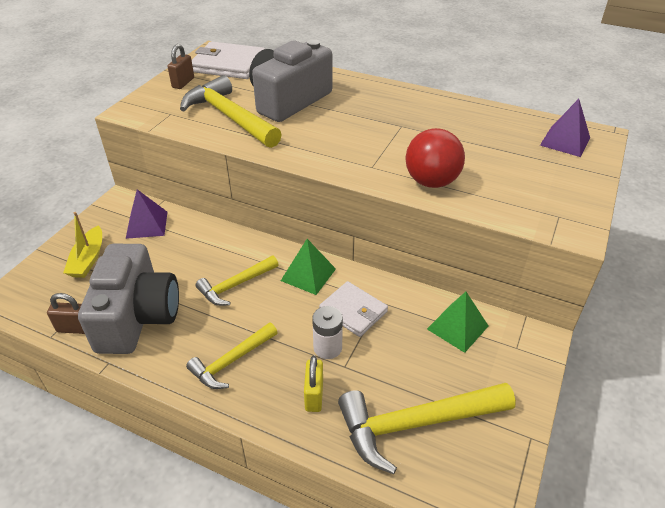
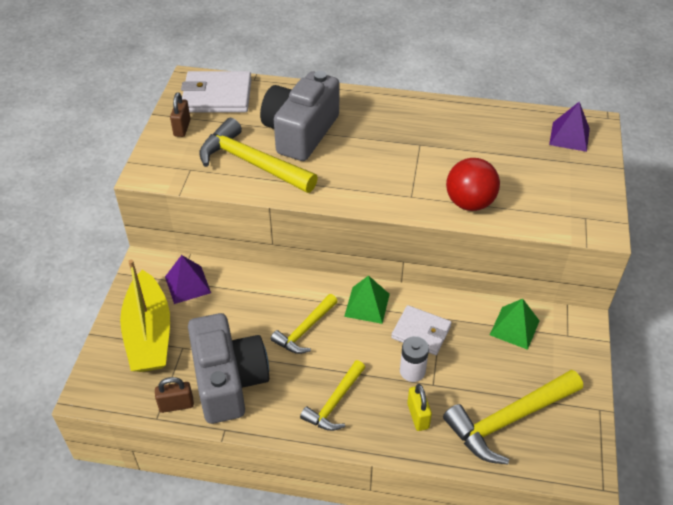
camera: 15 degrees left, 5 degrees up
(88, 259) = (149, 334): yellow boat -> yellow boat, size x1.76

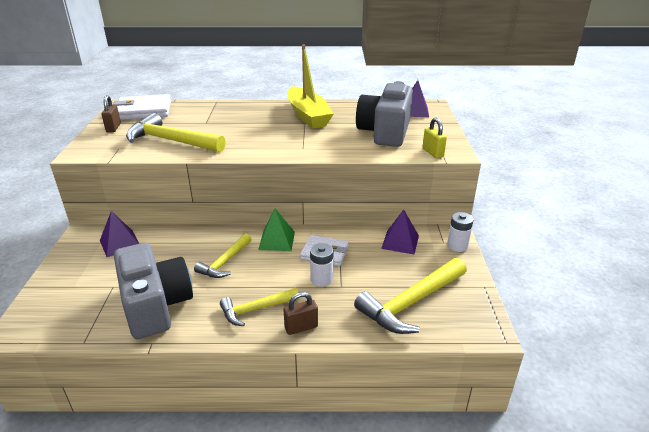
camera: 10 degrees left, 15 degrees down
(149, 334) = (81, 280): yellow boat -> yellow boat (308, 115)
(176, 405) = (104, 329): brown padlock -> brown padlock (301, 327)
(300, 132) = (211, 123): grey camera -> grey camera (385, 132)
(335, 403) = (255, 309): yellow hammer -> yellow hammer turned 45 degrees clockwise
(418, 416) = (331, 310): yellow padlock -> yellow padlock (432, 153)
(469, 203) = (349, 147): red ball -> none
(514, 328) = (400, 242): green pyramid -> purple pyramid
(583, 343) = (457, 246): none -> white battery

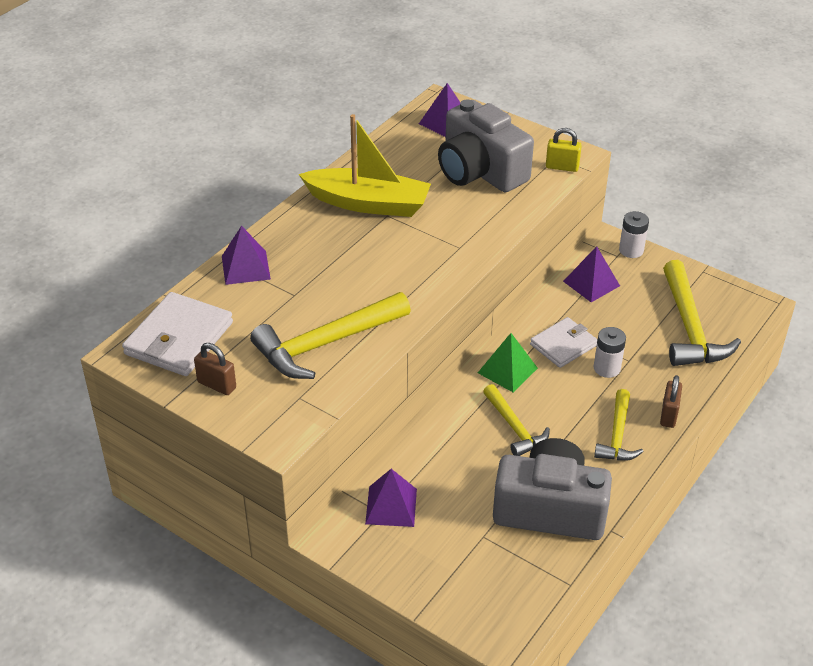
camera: 55 degrees left, 10 degrees up
(215, 107) = (245, 267): none -> purple pyramid

